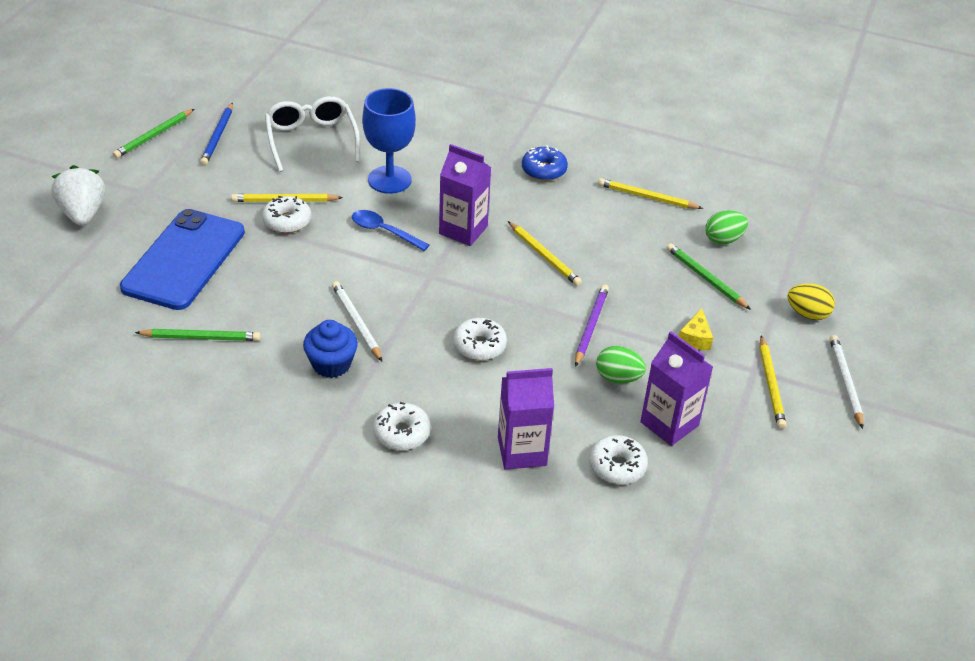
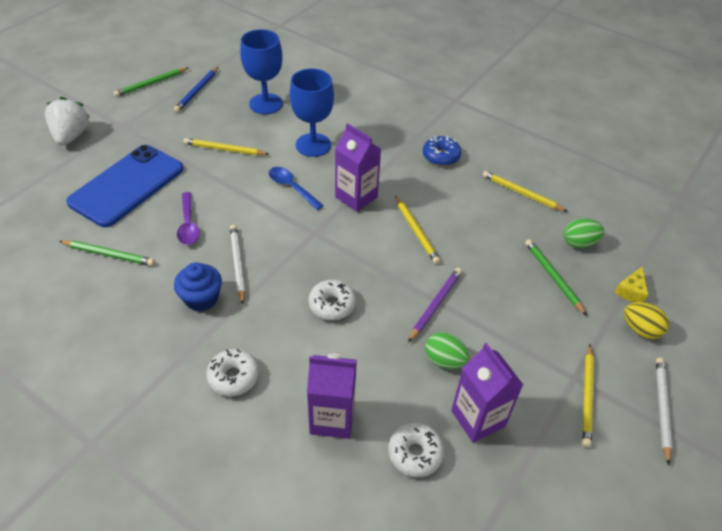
camera: 15 degrees right, 5 degrees up
(280, 291) = (188, 225): none -> purple spoon
(287, 221) = (219, 166): white donut -> none
(311, 140) = (266, 104): white glasses -> blue goblet
(695, 338) = (527, 334): yellow cheese -> yellow cheese (631, 291)

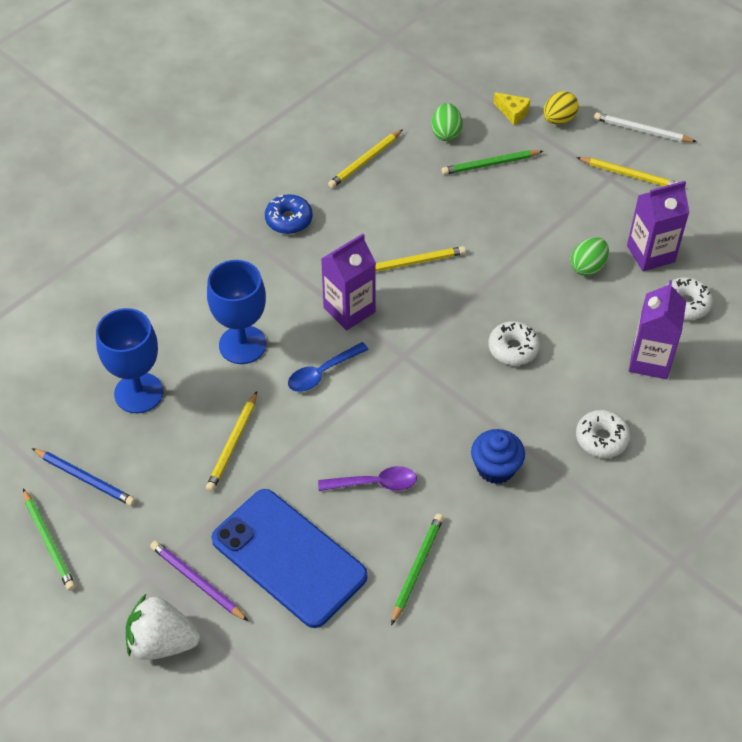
camera: 80 degrees left, 5 degrees up
(237, 264) = (446, 432): white pencil -> none
(435, 305) = (519, 262): purple pencil -> purple pencil (197, 582)

